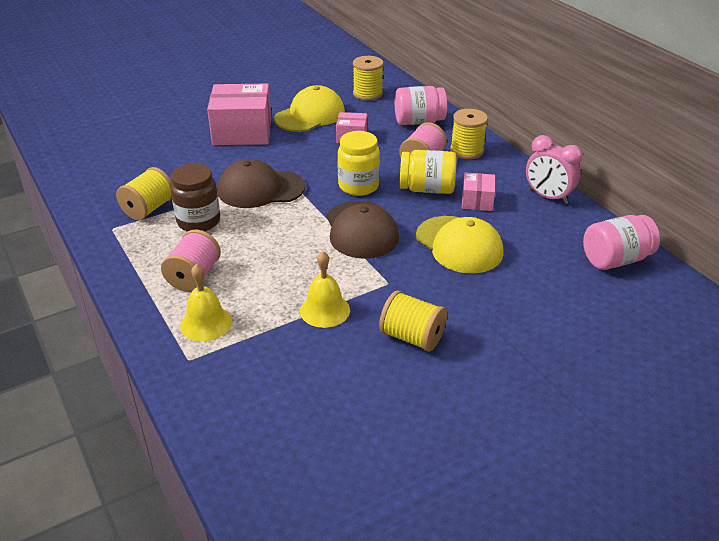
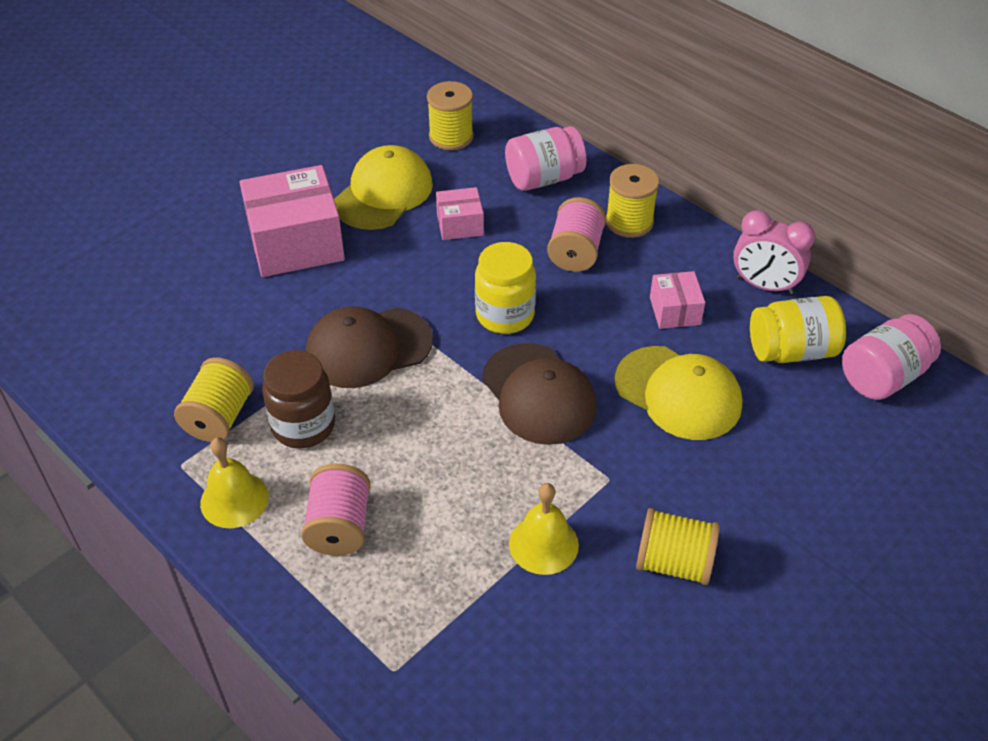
camera: 15 degrees left, 10 degrees up
(206, 323) = (391, 604): yellow bell -> yellow bell (234, 499)
(427, 189) = (600, 302): yellow jar -> yellow jar (791, 351)

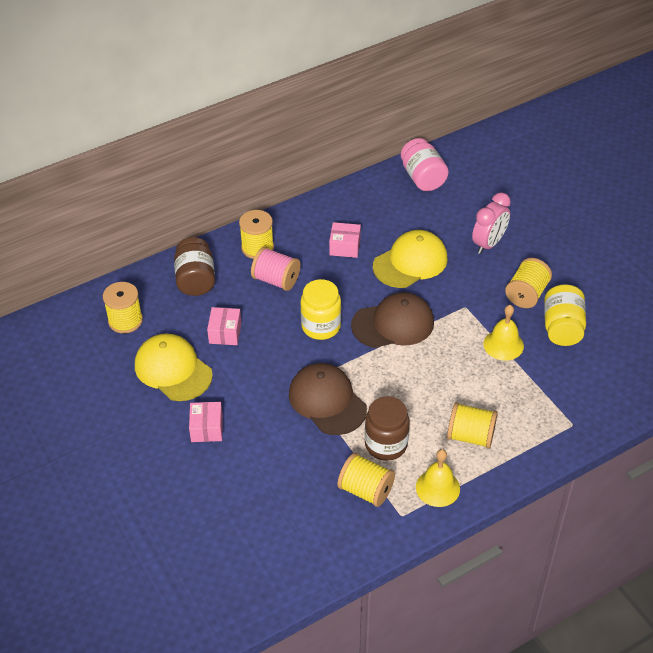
camera: 75 degrees left, 0 degrees up
(296, 243) = (207, 428): pink box -> pink box, size x0.51
(339, 526) = (470, 436): pink spool -> yellow spool
(368, 348) = (327, 401): brown cap -> brown cap turned 150 degrees clockwise
(544, 178) = (195, 280): pink jar -> brown jar
(764, 285) = (337, 203): pink clock -> pink clock (488, 244)
(791, 351) = (393, 207): yellow jar -> yellow jar (562, 328)

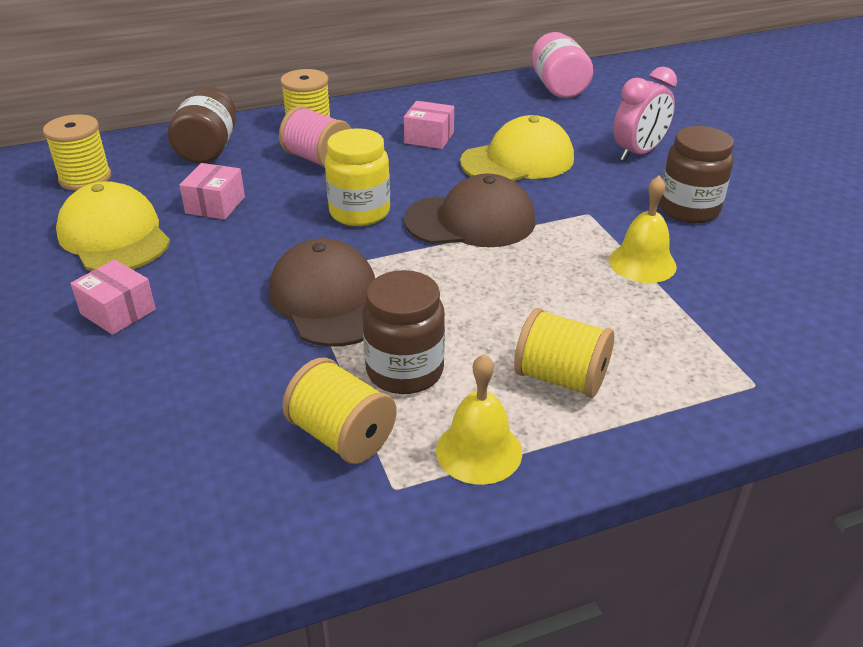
camera: 10 degrees right, 10 degrees down
(207, 428) = (118, 311): pink box -> pink box turned 60 degrees counterclockwise
(526, 294) = (689, 209): yellow spool -> brown jar
(562, 328) = (744, 253): yellow jar -> none

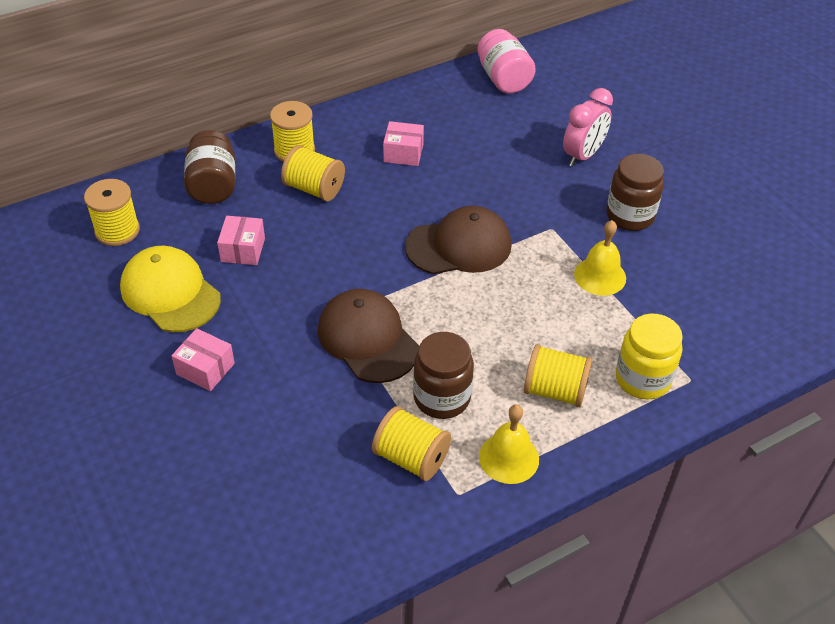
camera: 10 degrees left, 10 degrees up
(318, 159) = (314, 189): pink spool -> yellow spool
(359, 212) = (366, 246): yellow jar -> yellow jar (642, 379)
(518, 160) = (484, 173): yellow cap -> none

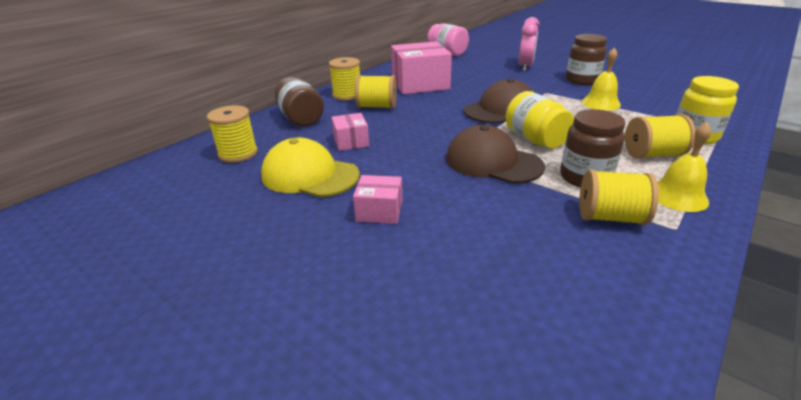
camera: 20 degrees left, 15 degrees down
(403, 153) = (420, 84): pink box -> pink box, size x1.97
(448, 317) = (535, 139): none -> yellow jar

